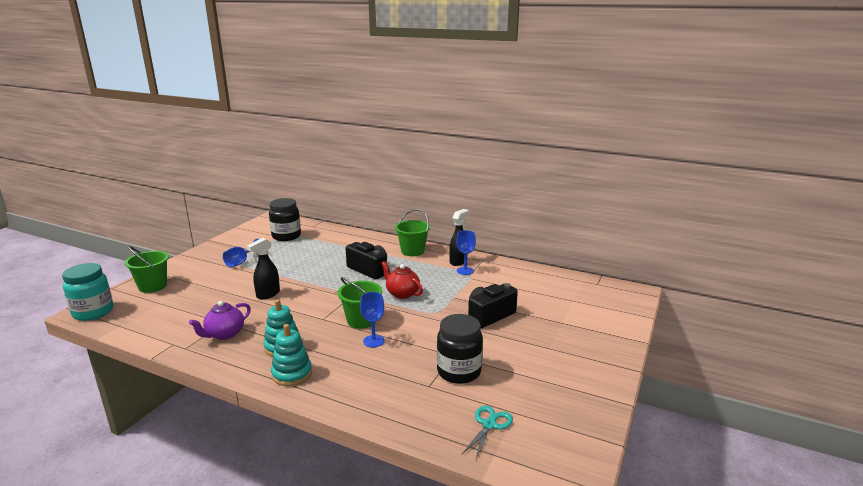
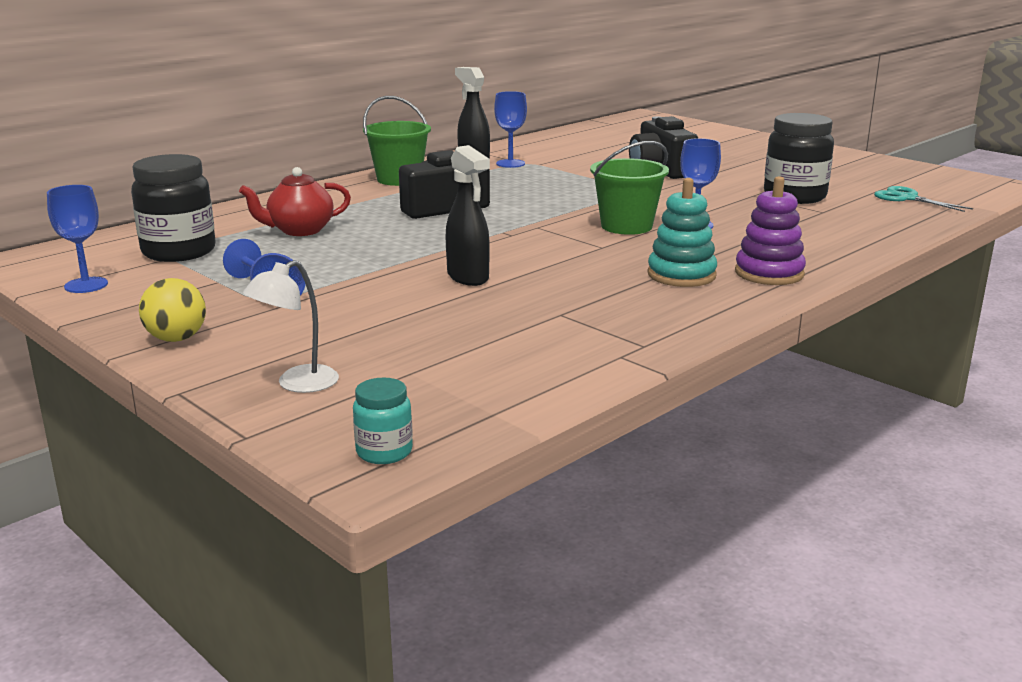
camera: 70 degrees left, 0 degrees up
(93, 312) = (384, 452): turquoise jar -> turquoise jar, size x0.51
(153, 286) = (297, 384): green bucket -> white lamp
(195, 258) = (176, 339): none -> yellow ball
(224, 334) = (609, 313): purple teapot -> none
(246, 232) = (86, 285): none -> blue goblet
(292, 374) = (769, 273): turquoise stacking toy -> purple stacking toy
(402, 293) = (554, 199): red teapot -> red teapot (299, 230)

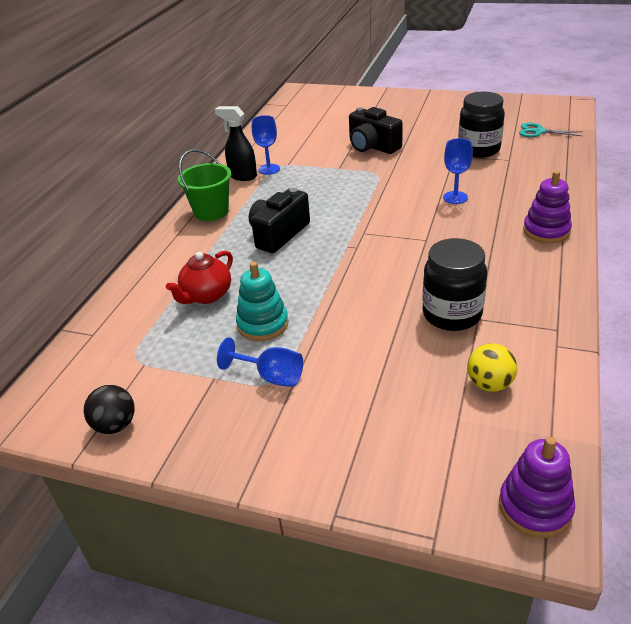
camera: 25 degrees left, 15 degrees up
(86, 285) = (115, 425): blue goblet -> black ball
(176, 339) = (262, 456): yellow ball -> yellow ball (489, 384)
(179, 252) = (143, 355): black jar -> black jar (452, 314)
(297, 384) = (403, 466): white lamp -> none
(384, 452) = (535, 507): turquoise jar -> purple stacking toy
(468, 278) = (381, 304): black spray bottle -> none
(626, 226) = (417, 213): green bucket -> none
(681, 275) = (502, 251): turquoise stacking toy -> turquoise stacking toy (263, 324)

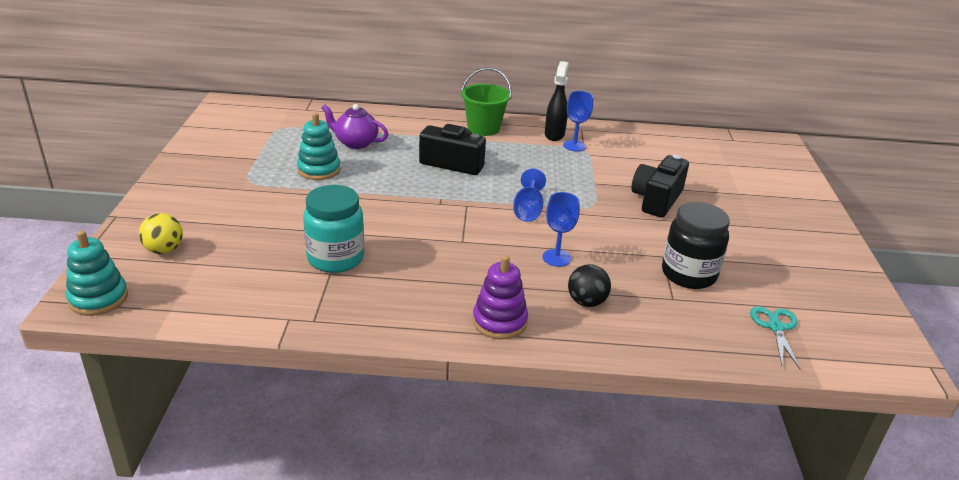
camera: 70 degrees right, 5 degrees down
(115, 425) = (212, 132): black ball -> black ball (586, 302)
(206, 296) = (355, 143): red teapot -> purple teapot
(271, 376) = (255, 180): blue goblet -> blue goblet (528, 210)
(452, 314) = (335, 258): black jar -> turquoise jar
(489, 384) = (237, 279): yellow ball -> yellow ball (164, 250)
(535, 507) = (98, 298): purple stacking toy -> turquoise stacking toy

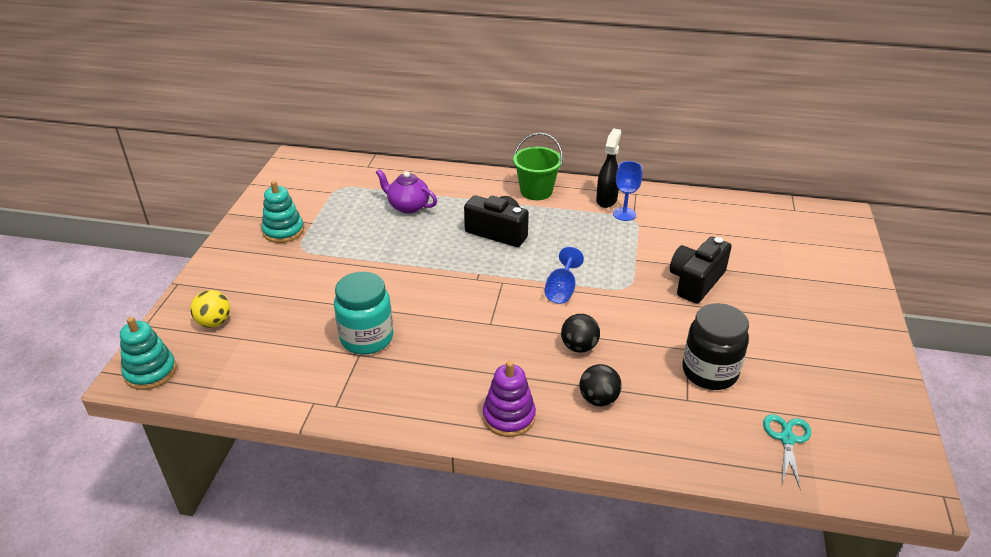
camera: 10 degrees right, 5 degrees up
(319, 170) = (368, 237): turquoise stacking toy -> turquoise stacking toy (283, 231)
(556, 258) = (579, 347): blue goblet -> black ball

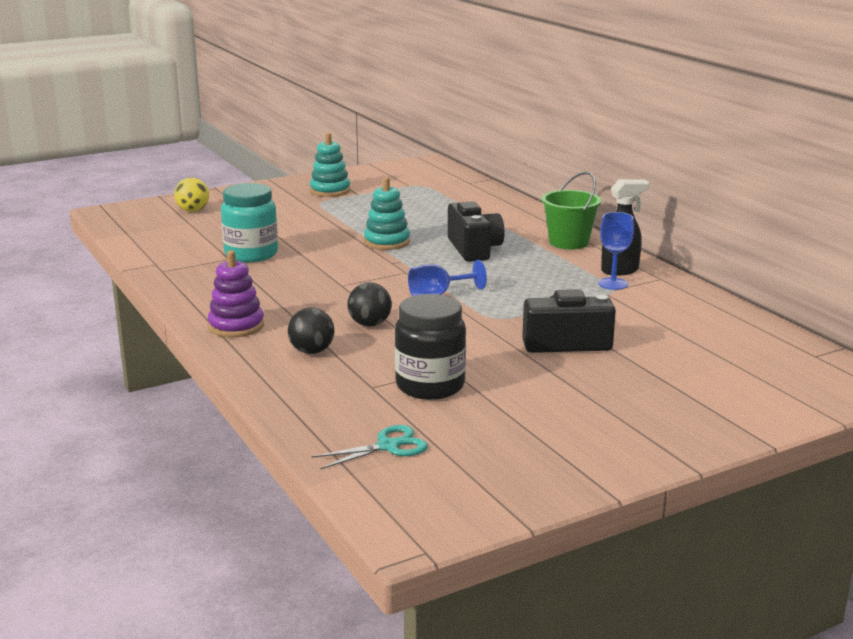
camera: 50 degrees right, 15 degrees down
(150, 372) = (117, 214): turquoise stacking toy -> turquoise stacking toy (387, 242)
(408, 206) = (443, 211): purple teapot -> none

